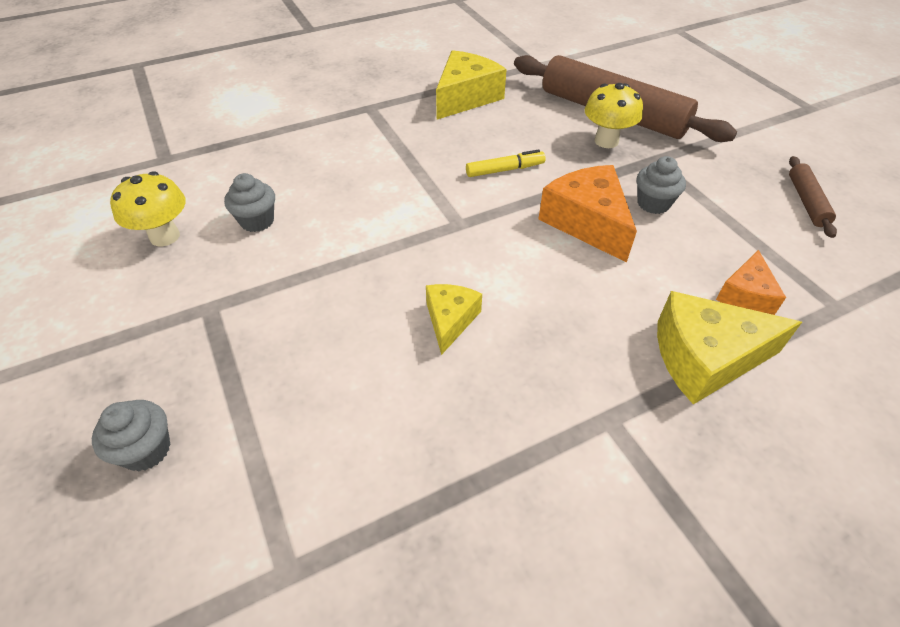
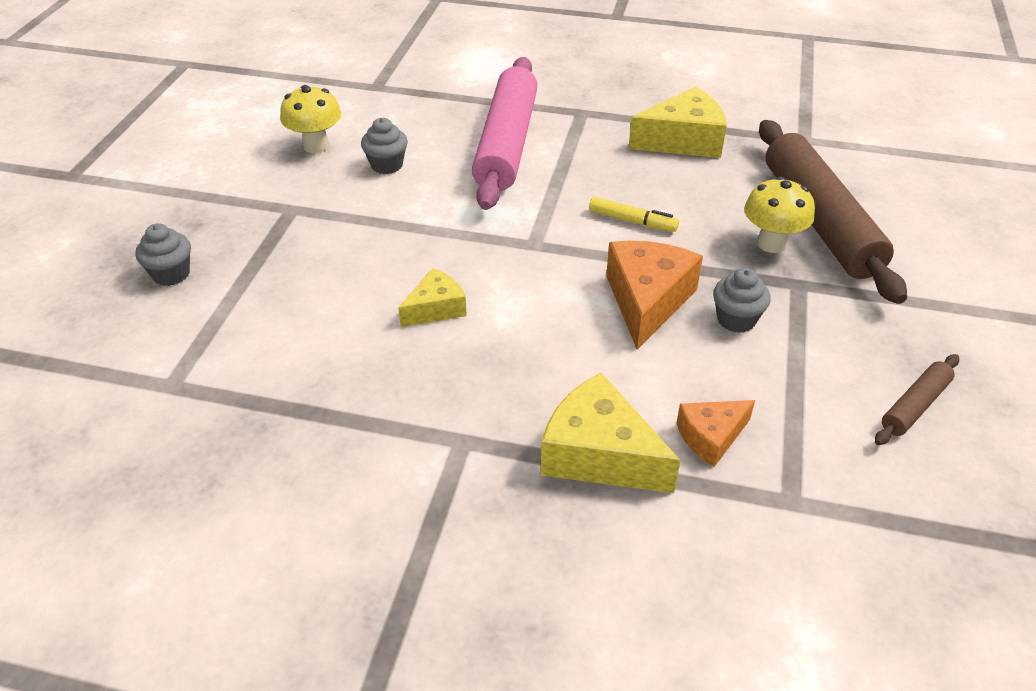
camera: 40 degrees right, 5 degrees down
(341, 156) = (506, 144): none -> pink rolling pin

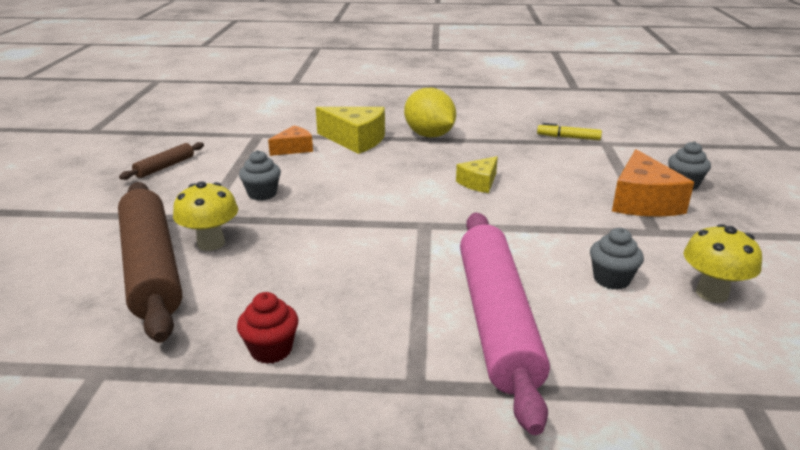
camera: 170 degrees right, 15 degrees down
(458, 453) = (429, 135): none -> yellow lemon
(632, 221) = (338, 250): yellow marker -> yellow marker (568, 137)
(647, 301) = (327, 198): orange cheese -> orange cheese (642, 201)
(683, 140) = (271, 350): yellow cheese -> red cupcake

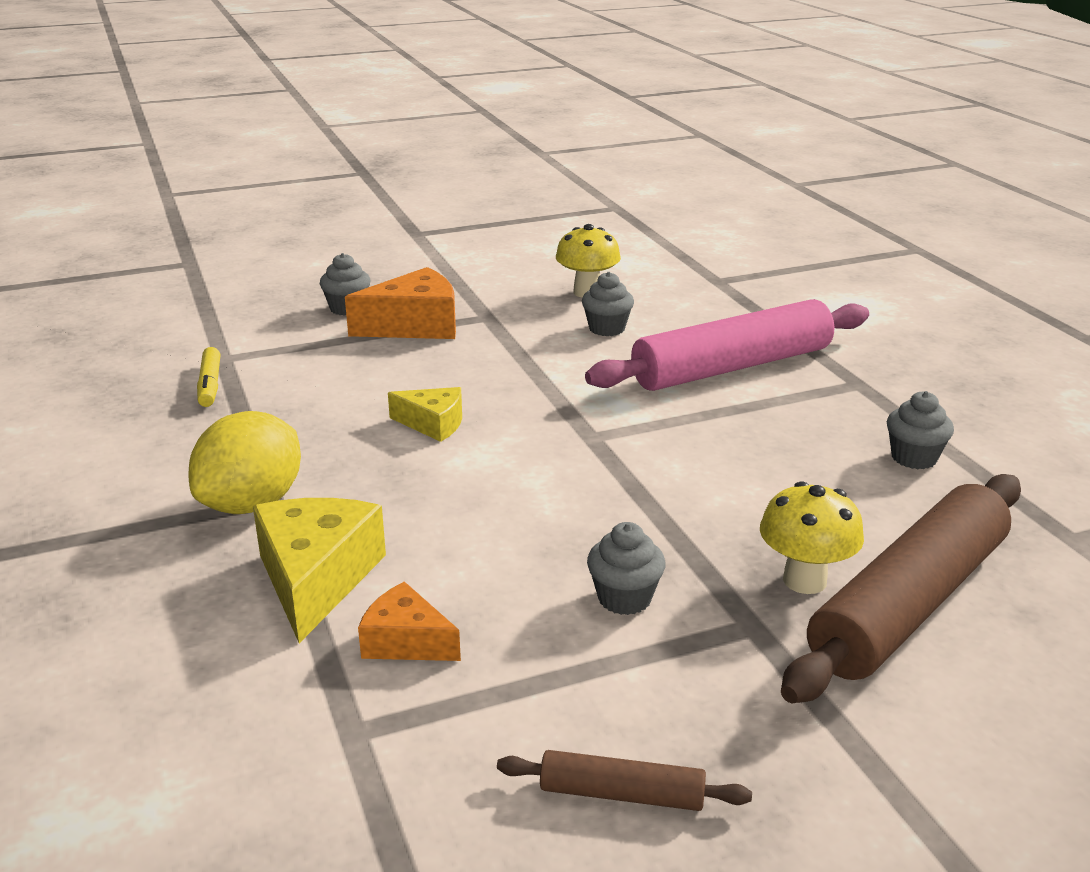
camera: 115 degrees left, 0 degrees up
(271, 350) = (914, 458): red cupcake -> grey cupcake

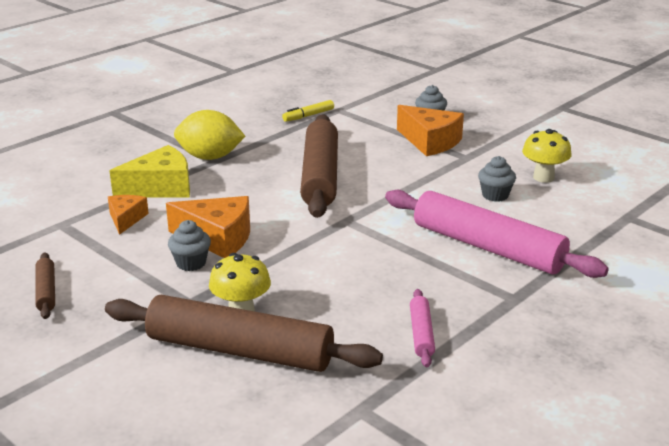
camera: 65 degrees right, 0 degrees up
(433, 424) = (320, 176): yellow cheese -> brown rolling pin
(559, 555) = (218, 238): none -> orange cheese
(914, 458) = (421, 334): grey cupcake -> pink rolling pin

